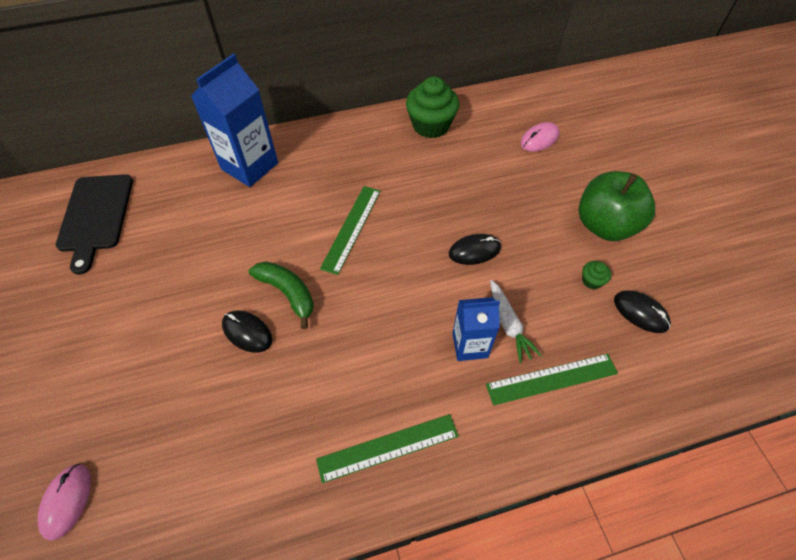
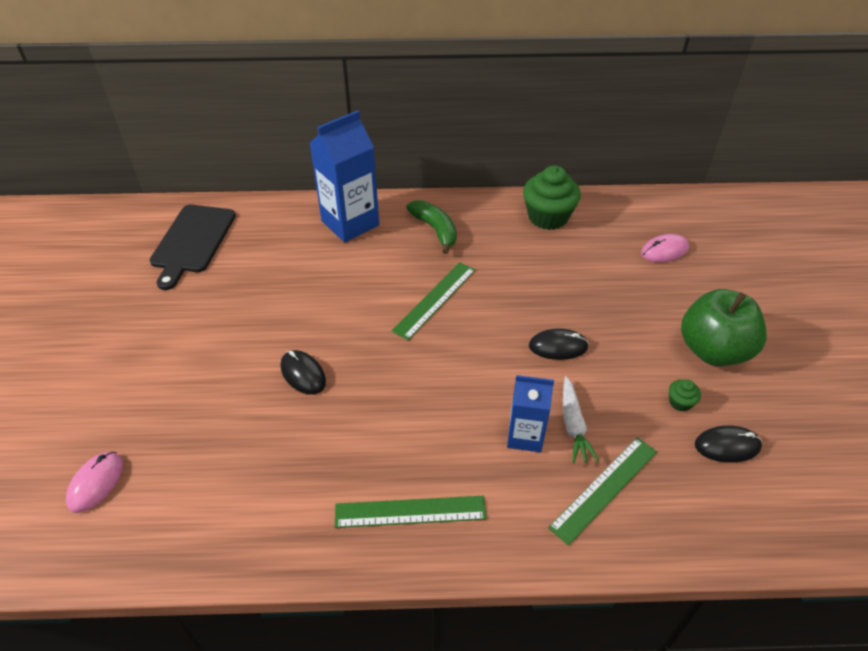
camera: 15 degrees right, 10 degrees down
(288, 293) = (353, 347): green banana -> green banana (435, 230)
(552, 379) = (604, 489): green ruler -> green ruler turned 45 degrees counterclockwise
(640, 312) = (727, 446): black mouse -> black mouse turned 60 degrees counterclockwise

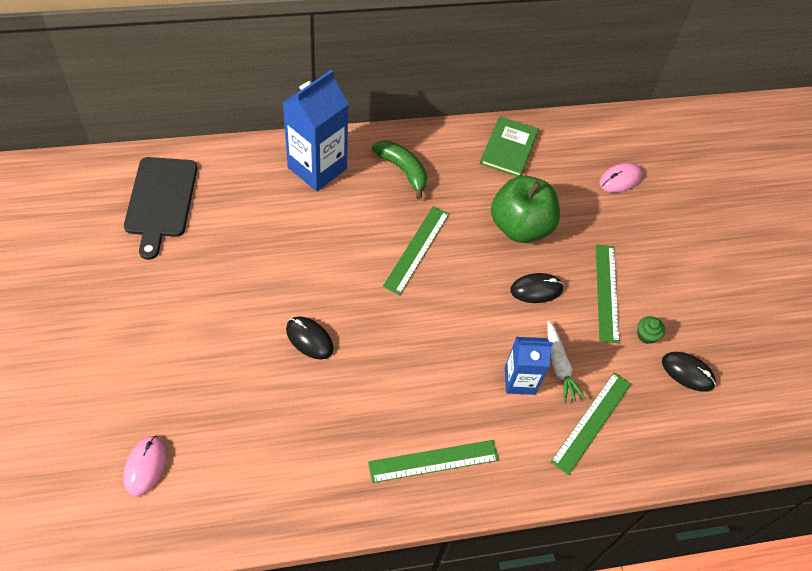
camera: 15 degrees left, 10 degrees up
(548, 217) = (508, 148): green cupcake -> green book
(637, 355) = (606, 292): none -> green ruler
(713, 350) = (670, 281): green apple -> green apple (520, 227)
(727, 446) = (687, 372): black mouse -> black mouse turned 45 degrees clockwise

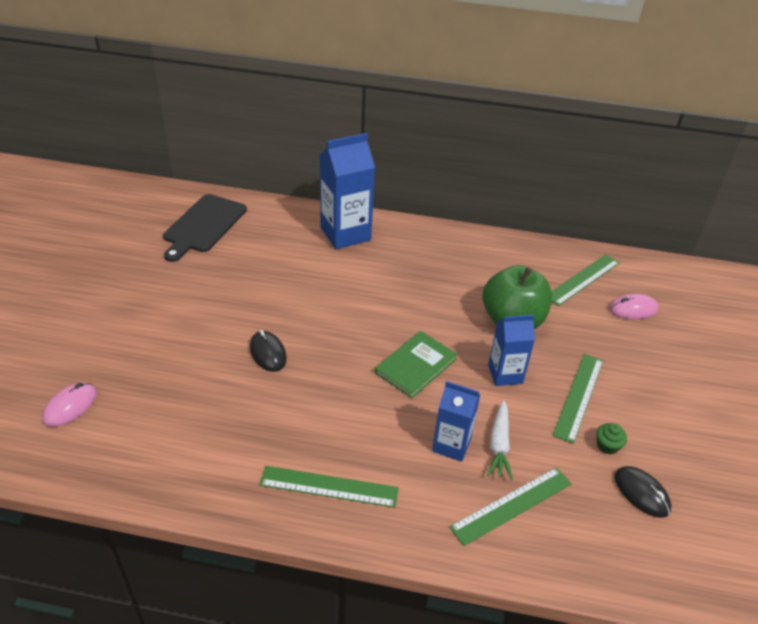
camera: 25 degrees right, 15 degrees down
(403, 170) = (421, 253): green banana -> none
(416, 249) = (403, 312): green ruler -> green ruler (582, 279)
(508, 148) = (529, 260): green book -> green book (415, 366)
(536, 289) = (505, 374): black mouse -> blue carton

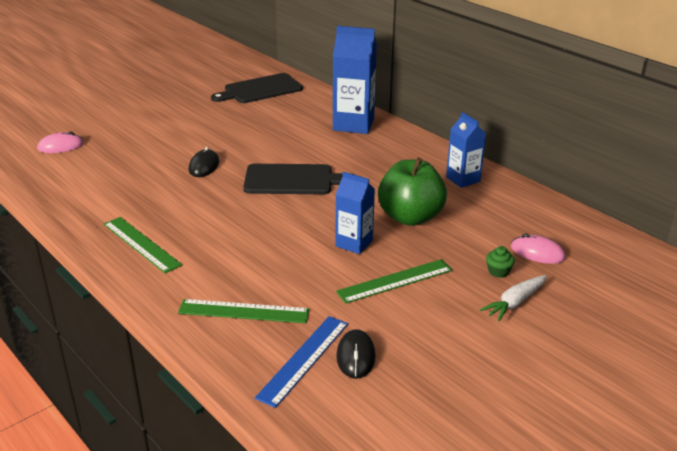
camera: 40 degrees right, 10 degrees down
(372, 328) = (293, 180): none -> black cutting board
(415, 366) = (293, 211): green book -> none
(451, 445) = (252, 261): blue carton -> blue carton (463, 179)
(499, 445) = (286, 277): white carrot -> white carrot (515, 303)
(582, 279) = (518, 217): green ruler -> none
(607, 445) = (372, 318): green cupcake -> green cupcake (498, 271)
(613, 523) = (303, 359): none -> blue ruler

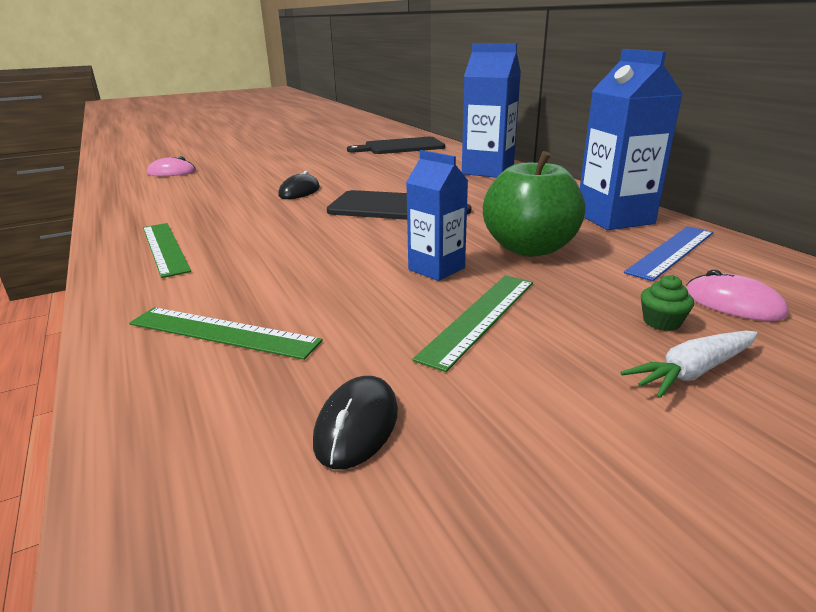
camera: 15 degrees right, 5 degrees down
(303, 359) = (260, 417): blue ruler -> blue ruler (671, 251)
(395, 281) = (479, 317): green ruler -> green ruler turned 45 degrees counterclockwise
(463, 179) = (614, 218): blue carton -> blue carton, size x1.64

